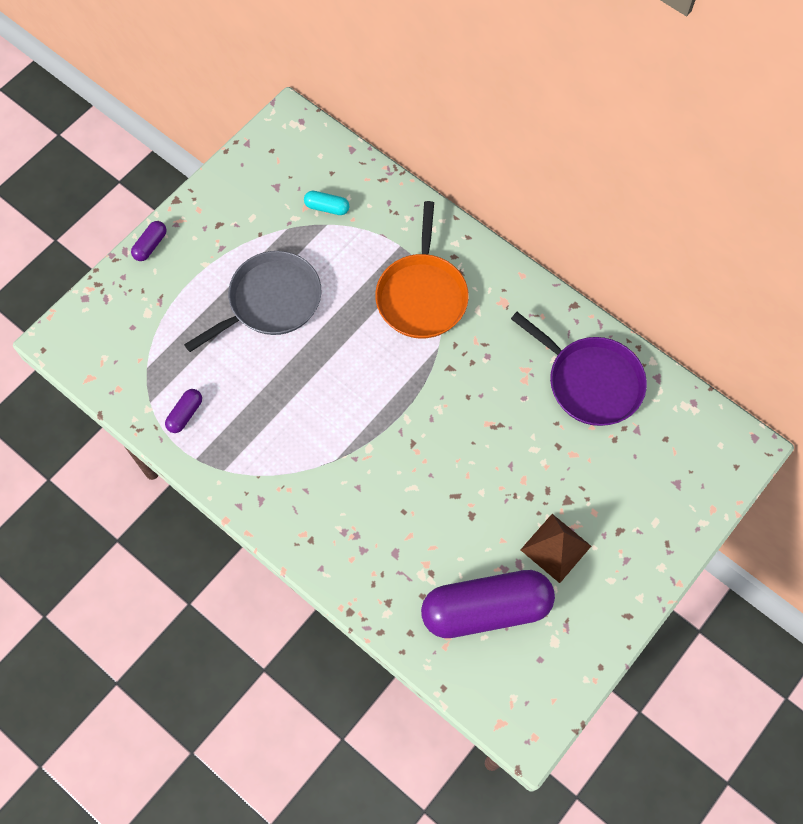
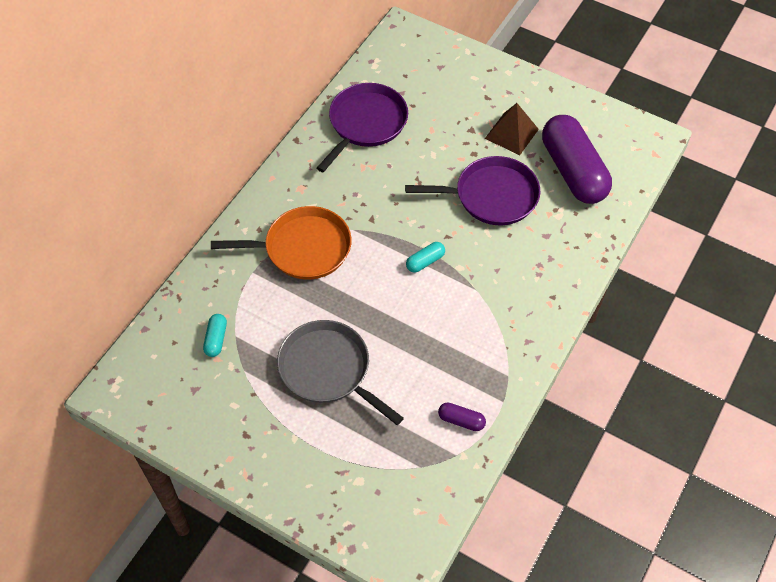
camera: 100 degrees left, 10 degrees down
(150, 245) = (279, 496): purple capsule -> none
(383, 413) = (425, 261): none -> turquoise capsule
(462, 503) = (491, 196): none -> purple pan

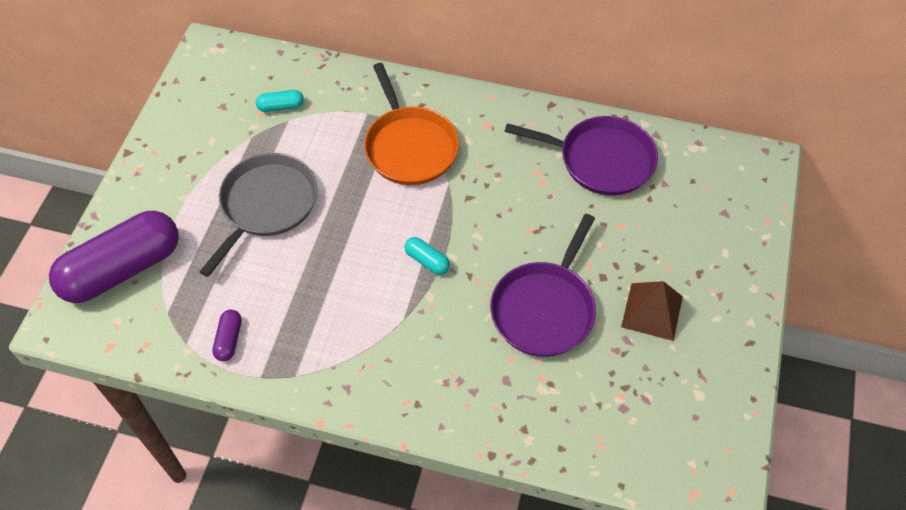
camera: 75 degrees right, 0 degrees up
(491, 196) = (544, 308): purple pan -> purple pan turned 45 degrees clockwise
(573, 171) = (620, 394): purple capsule -> purple capsule (122, 269)

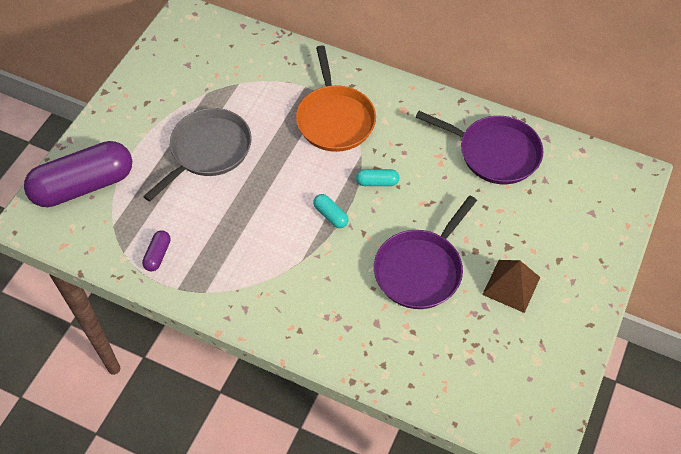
camera: 10 degrees right, 0 degrees up
(281, 107) = (235, 71): turquoise capsule -> turquoise capsule (377, 182)

